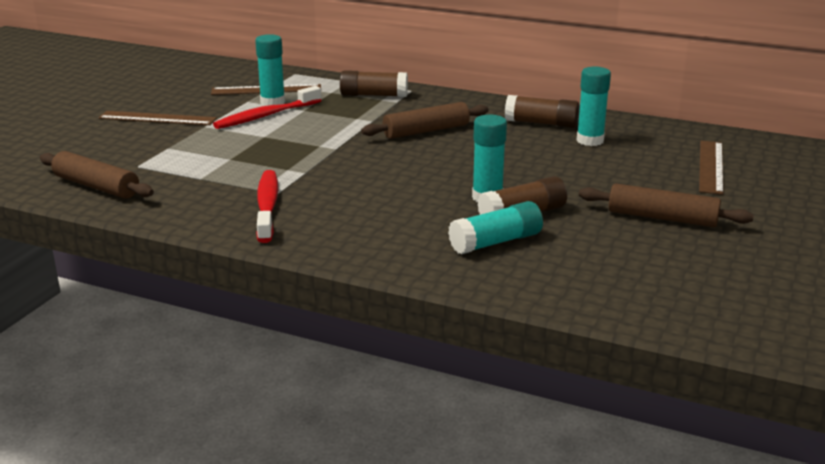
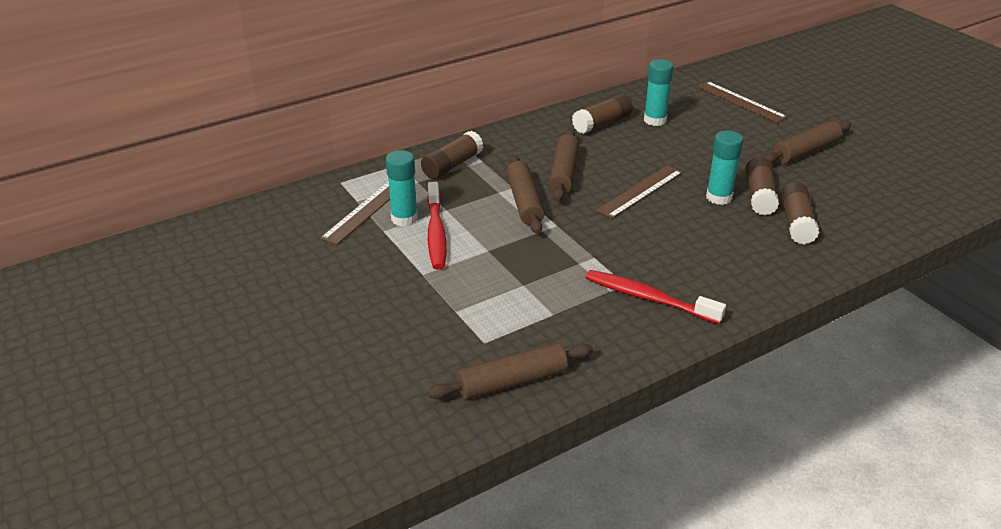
camera: 55 degrees left, 10 degrees up
(157, 118) = (365, 295): brown ruler -> brown ruler (640, 191)
(356, 130) = (524, 202): none -> brown rolling pin
(495, 242) = (796, 223): turquoise glue stick -> brown glue stick

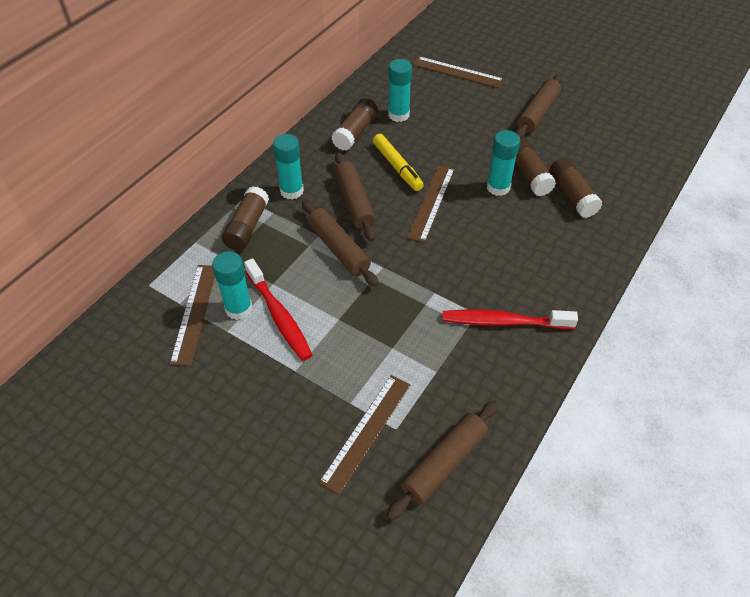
camera: 25 degrees left, 15 degrees up
(455, 336) = (366, 432): none -> brown ruler
(510, 151) = (291, 191): none -> turquoise glue stick
(625, 158) = (397, 167): none -> yellow marker

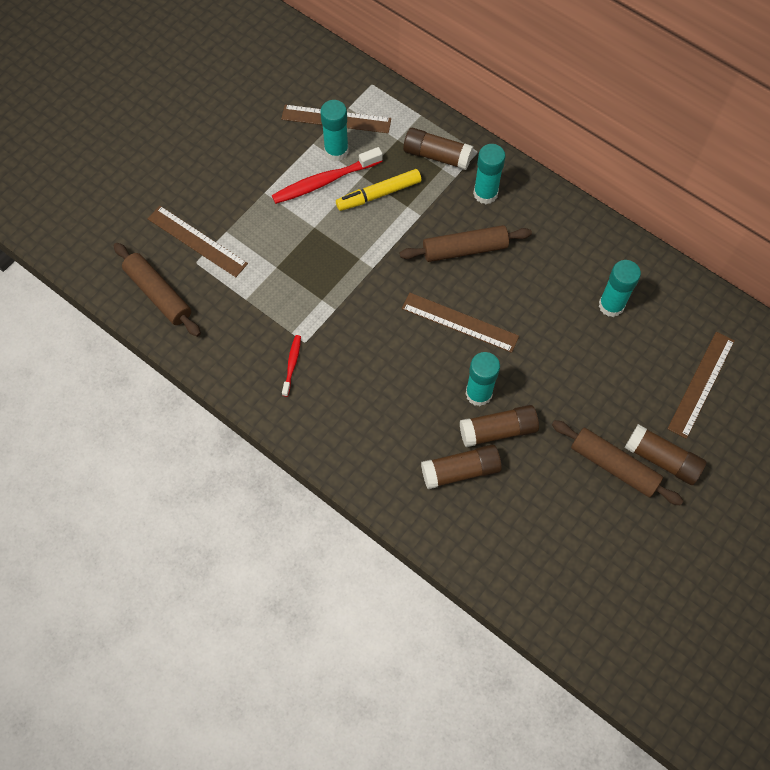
camera: 95 degrees right, 15 degrees up
(339, 249) = (400, 232): brown rolling pin -> none
(355, 132) = (579, 257): brown glue stick -> brown glue stick (662, 459)
(397, 167) = (518, 295): yellow marker -> yellow marker (379, 194)
(503, 322) = (292, 364): red toothbrush -> red toothbrush, size x0.52

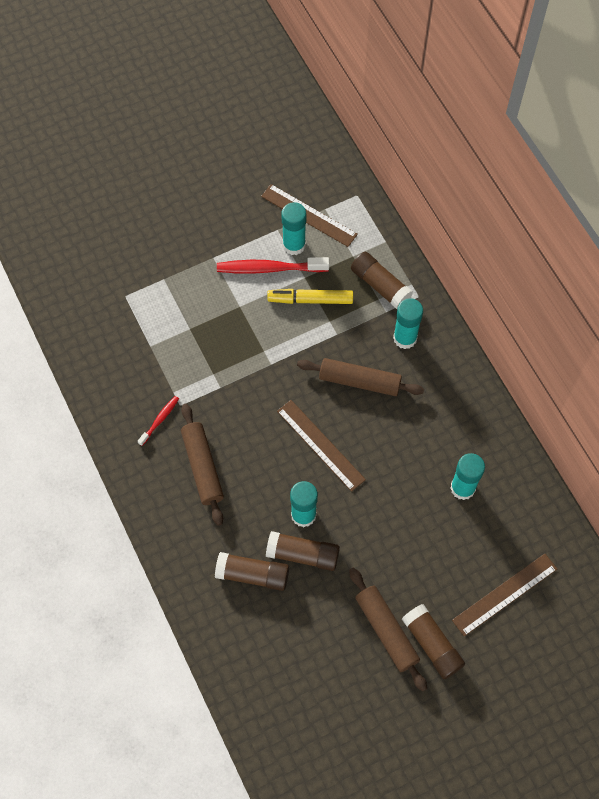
camera: 25 degrees right, 0 degrees up
(159, 294) = (81, 311): brown rolling pin -> brown rolling pin (203, 467)
(197, 241) = (135, 277): brown ruler -> none

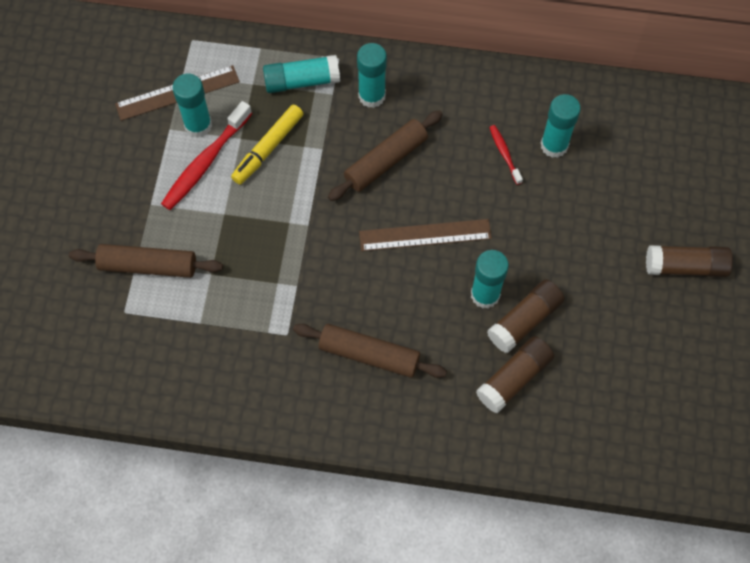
camera: 55 degrees left, 0 degrees up
(160, 420) = (288, 363): red toothbrush -> red toothbrush (504, 154)
(380, 285) = (302, 81): brown glue stick -> turquoise glue stick
(386, 631) = (647, 296): brown rolling pin -> brown rolling pin (148, 266)
(504, 594) = (677, 178): brown ruler -> none

